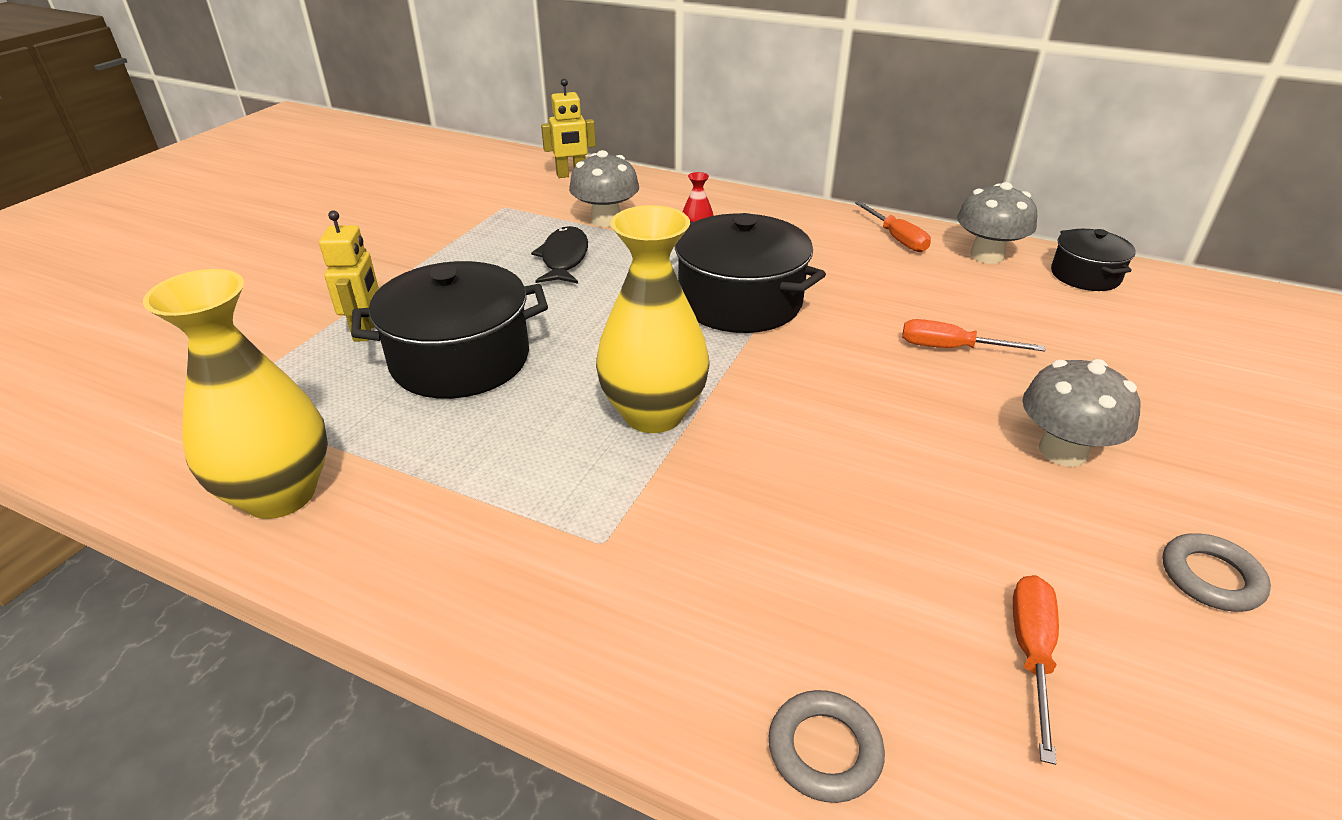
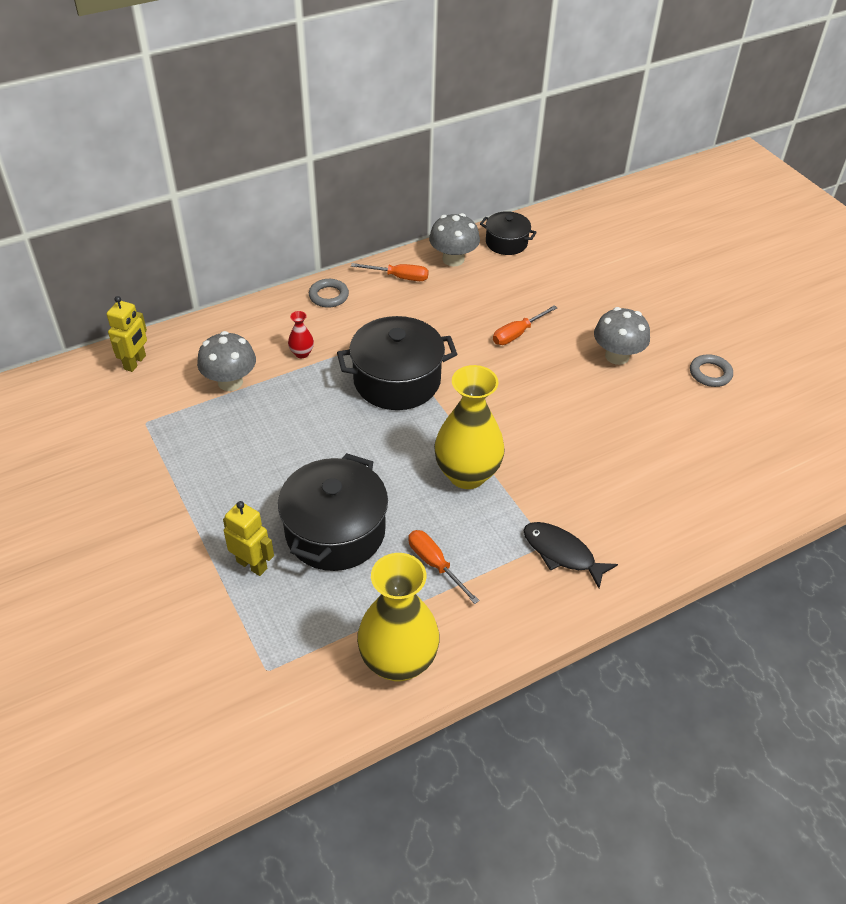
camera: 55 degrees left, 10 degrees up
(564, 258) = (261, 428): black fish -> black fish (562, 553)
(824, 750) = (703, 535): grey ring -> grey ring (328, 296)
(1031, 654) = (705, 449): orange screwdriver -> orange screwdriver (435, 564)

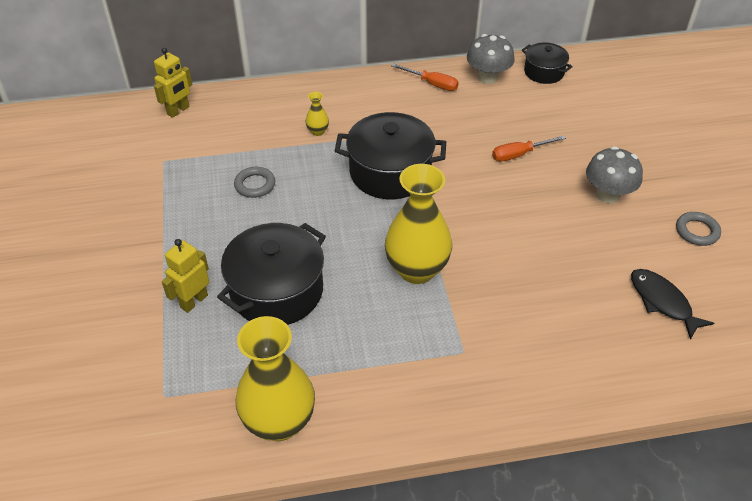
camera: 20 degrees right, 0 degrees up
(230, 382) = (247, 143): grey mushroom -> none
(252, 564) = (194, 301): yellow robot -> yellow robot turned 105 degrees counterclockwise
(302, 353) = (318, 131): red vase -> yellow vase
(328, 296) = (363, 88): grey ring -> grey ring (255, 185)
(435, 564) = (351, 343): orange screwdriver -> none
(562, 553) = (475, 365): black fish -> black fish (662, 302)

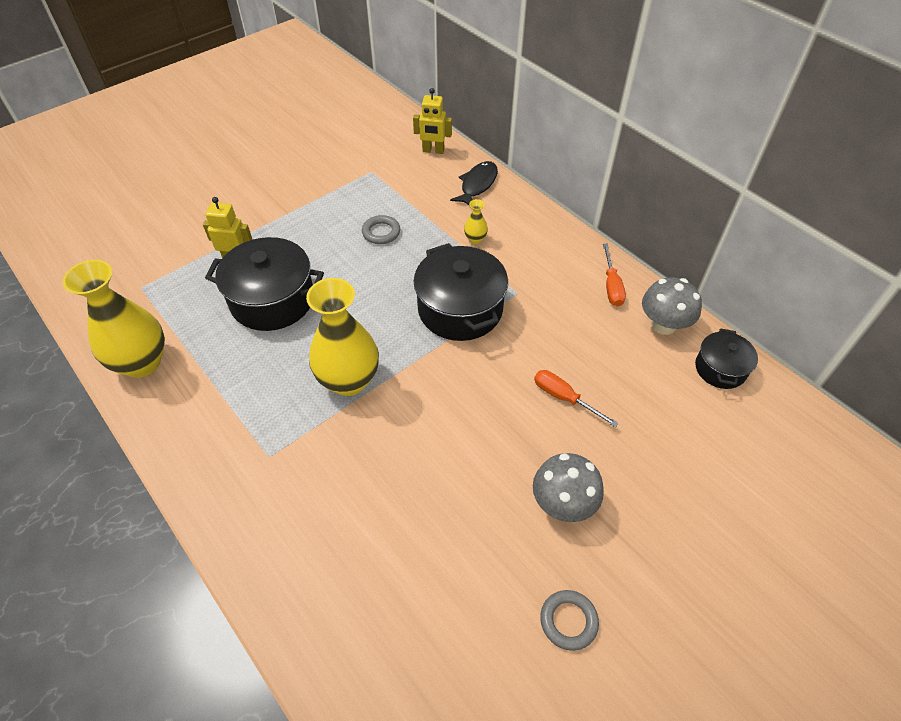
camera: 60 degrees right, 5 degrees up
(662, 302) = (428, 616): black fish -> black fish (477, 185)

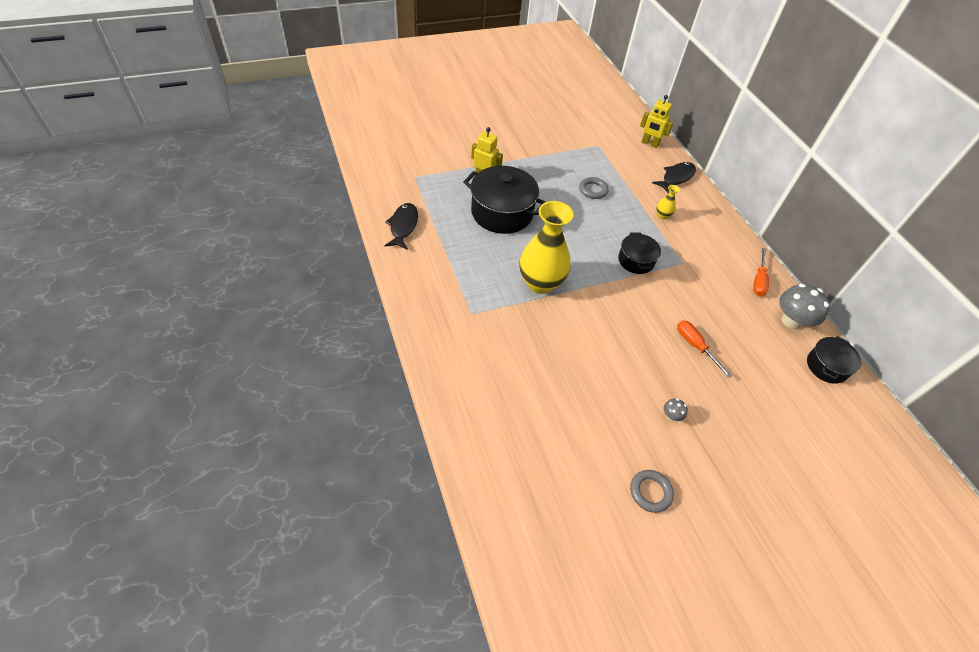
camera: 15 degrees right, 0 degrees up
(142, 363) = (403, 226): yellow vase -> black fish
(460, 309) = (636, 261): black pot -> black pot, size x0.56
(563, 503) = (671, 416): grey mushroom -> grey mushroom, size x0.45

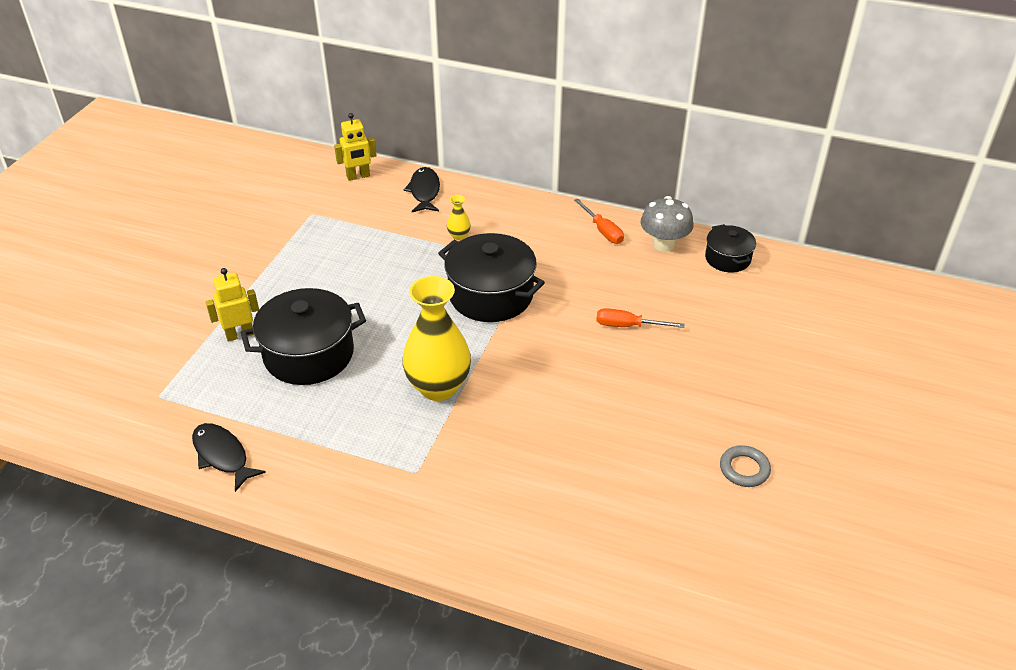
camera: 45 degrees left, 10 degrees down
(593, 190) = (366, 261): grey ring -> none
(636, 261) = (491, 295): black pot -> black pot, size x1.78
(671, 416) = (682, 397): grey mushroom -> none

